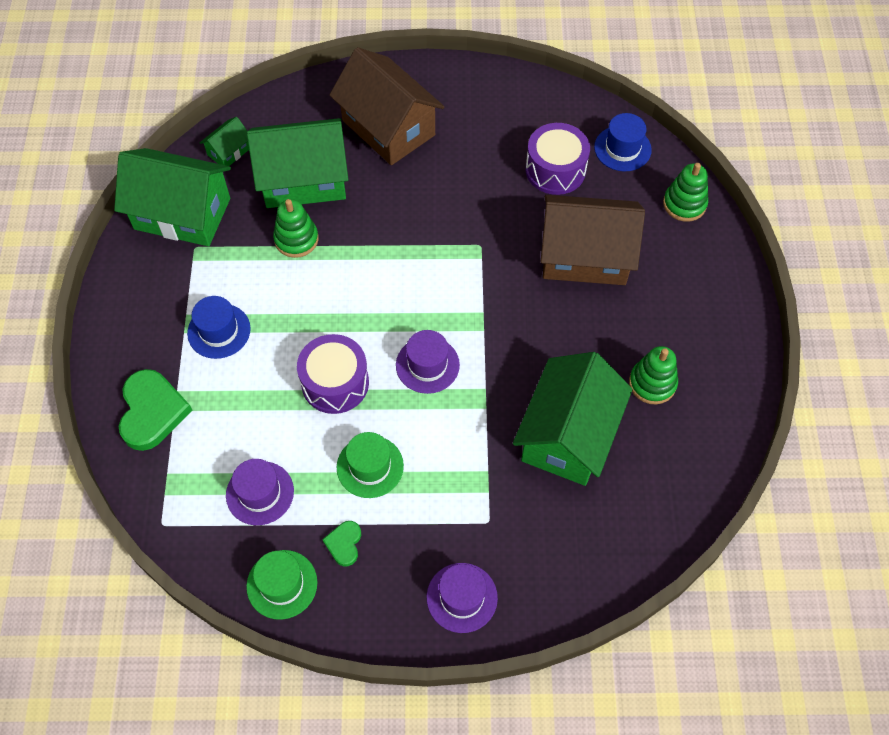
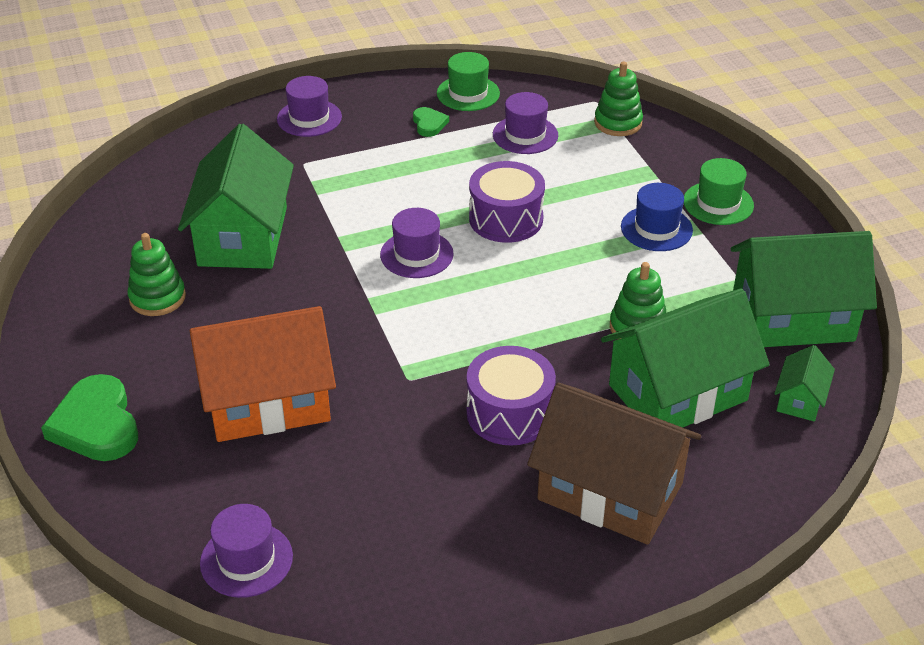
camera: 160 degrees right, 20 degrees down
(152, 412) = (668, 160): green heart -> green heart (96, 424)
(370, 466) = (434, 172): green hat -> green hat (718, 203)
(555, 170) = (340, 499): purple drum -> purple drum (509, 413)
(585, 256) = (267, 402): brown house -> orange house
(622, 148) = (246, 560): blue hat -> purple hat
(684, 204) = (138, 503): green stacking toy -> green stacking toy (618, 123)

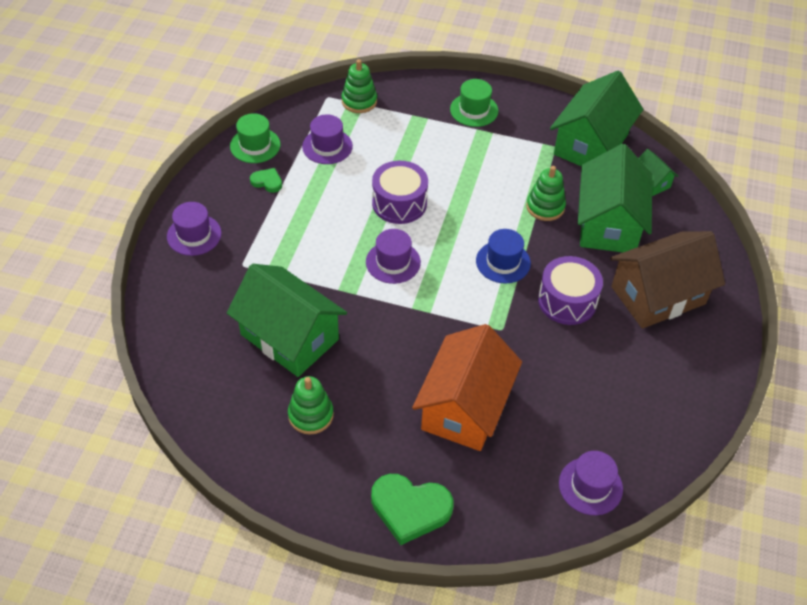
camera: 55 degrees left, 10 degrees up
(656, 228) = (471, 147): blue hat -> blue hat (503, 262)

